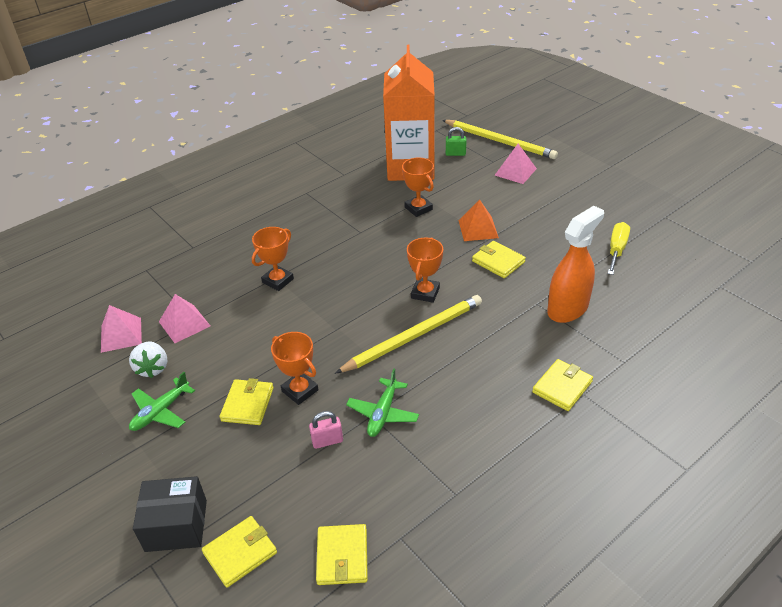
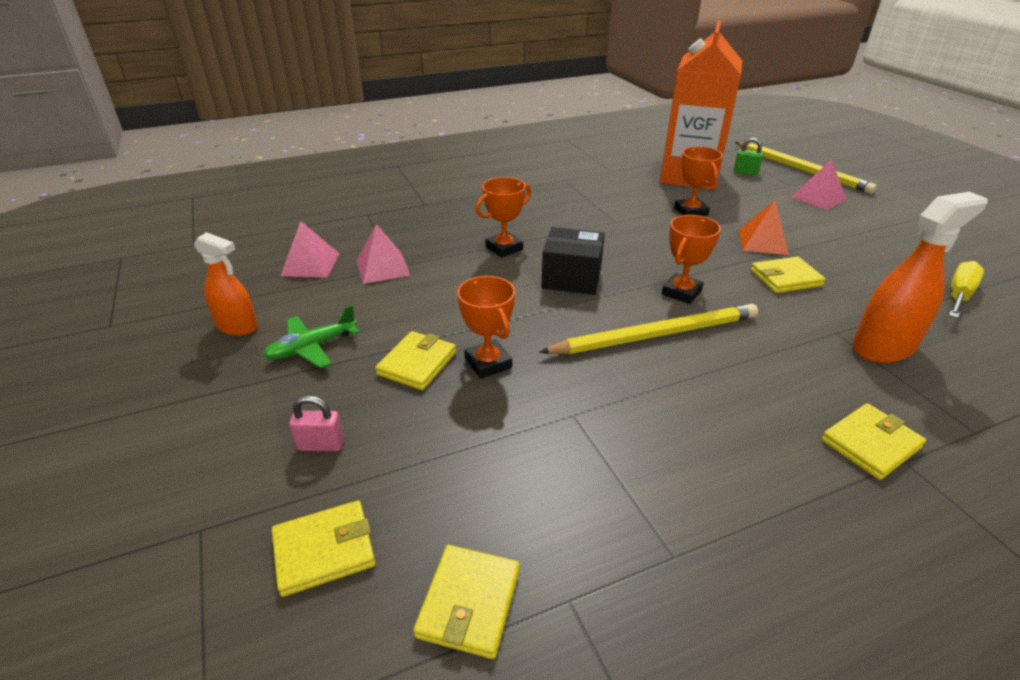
camera: 15 degrees right, 5 degrees down
(90, 408) = (237, 326): none -> orange spray bottle
(152, 368) = (326, 302): white strawberry -> none
(176, 525) = (260, 486): black box -> black box (571, 278)
(327, 441) = (503, 431): pink padlock -> pink padlock (321, 445)
(383, 413) = (590, 415): green plane -> none
(498, 261) = (785, 278): yellow wallet -> yellow wallet turned 75 degrees counterclockwise

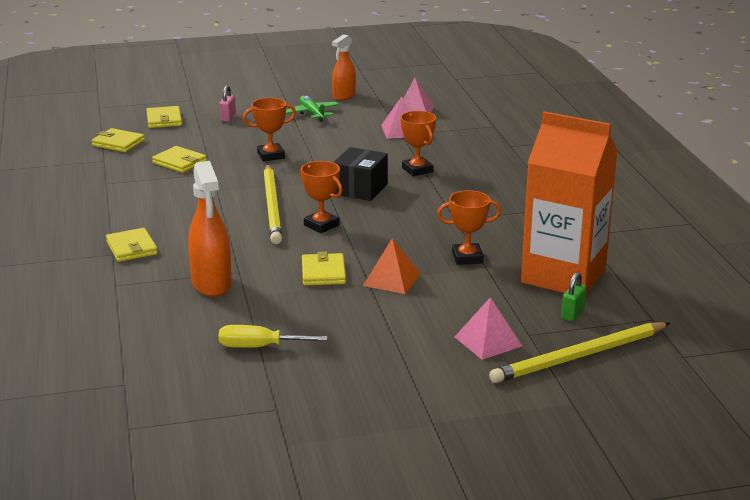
camera: 100 degrees right, 10 degrees down
(417, 363) = (281, 138): yellow wallet -> yellow wallet (179, 162)
(959, 295) = (259, 347): yellow screwdriver -> yellow screwdriver turned 135 degrees clockwise

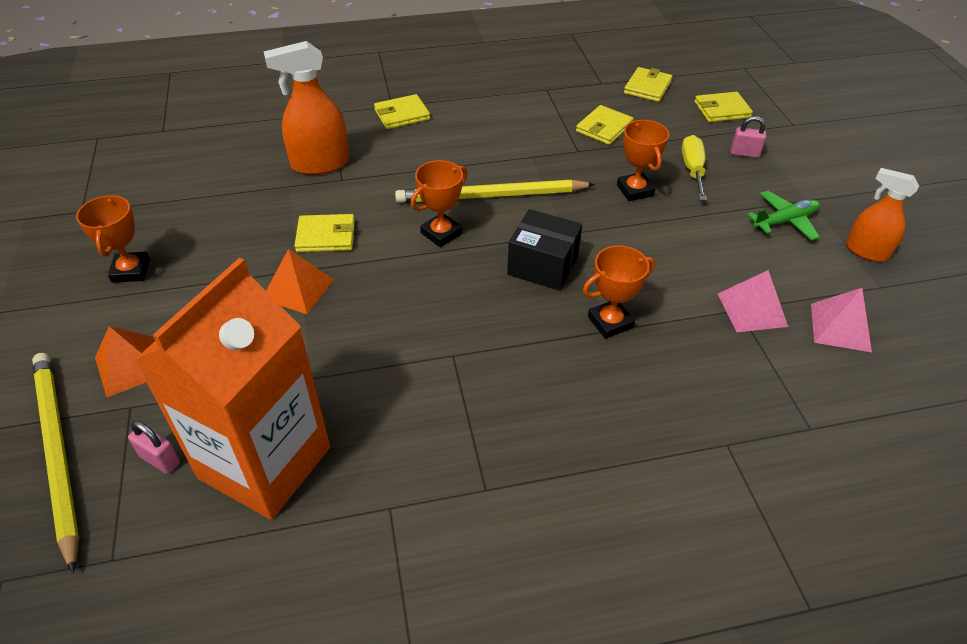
camera: 90 degrees right, 20 degrees up
(259, 347) = (190, 197): yellow screwdriver -> yellow screwdriver (692, 170)
(467, 258) = (338, 360): orange trophy -> orange trophy (131, 271)
(488, 341) = (130, 365): pink pyramid -> orange pyramid
(572, 314) = (160, 460): green padlock -> pink padlock

